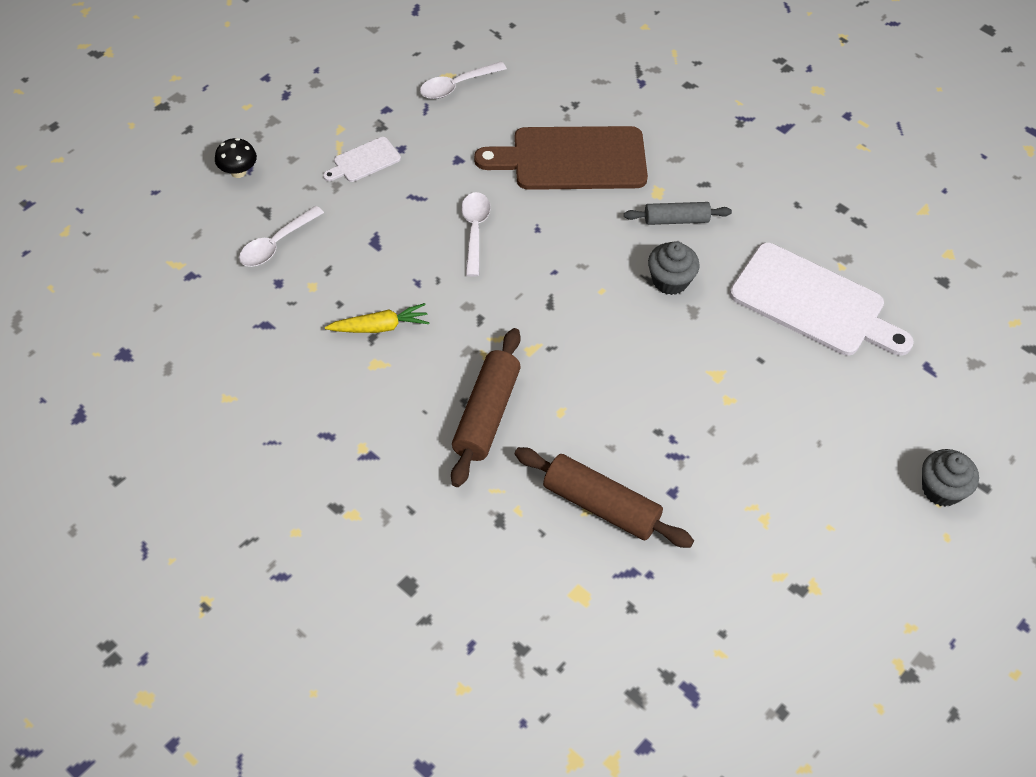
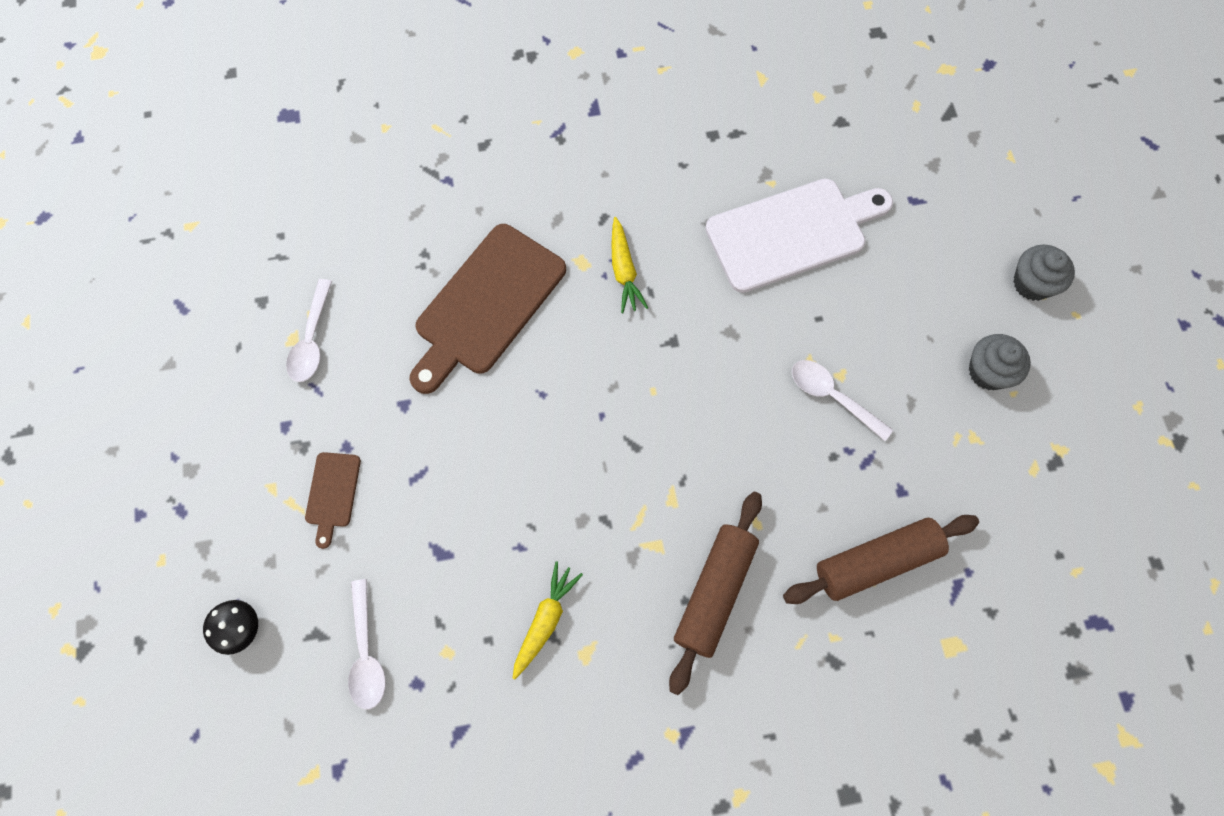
camera: 50 degrees left, 15 degrees up
(364, 161) = (333, 493): white cutting board -> brown cutting board
(474, 230) = (500, 451): white spoon -> white spoon (832, 396)
(486, 414) = (714, 592): brown rolling pin -> brown rolling pin turned 60 degrees clockwise
(670, 280) = (685, 326): grey cupcake -> grey cupcake (988, 372)
(676, 220) = (624, 271): grey rolling pin -> yellow carrot

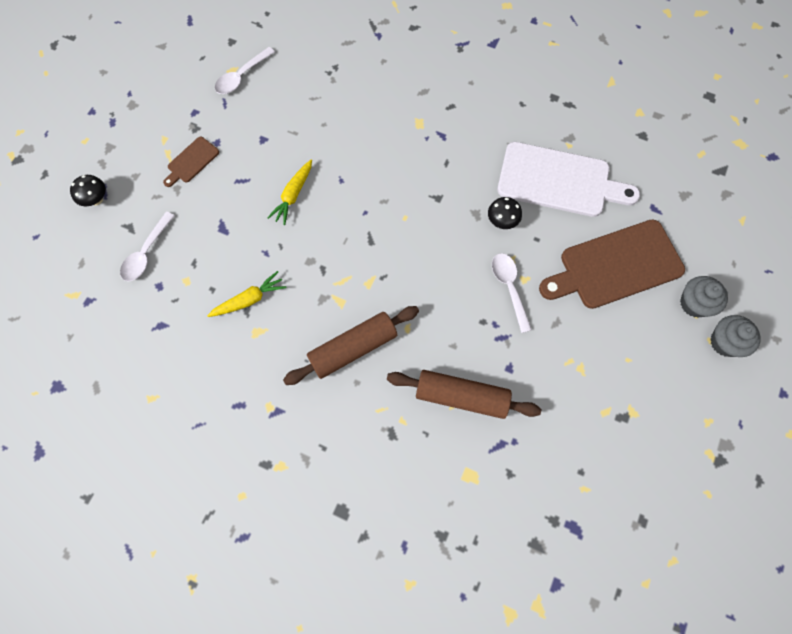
camera: 35 degrees right, 0 degrees up
(487, 304) = (348, 114): brown cutting board -> brown cutting board (616, 266)
(624, 271) = (440, 142): yellow carrot -> yellow carrot (293, 195)
(766, 323) = (502, 221): none -> black mushroom
(988, 372) = (621, 336): grey cupcake -> grey cupcake (725, 342)

